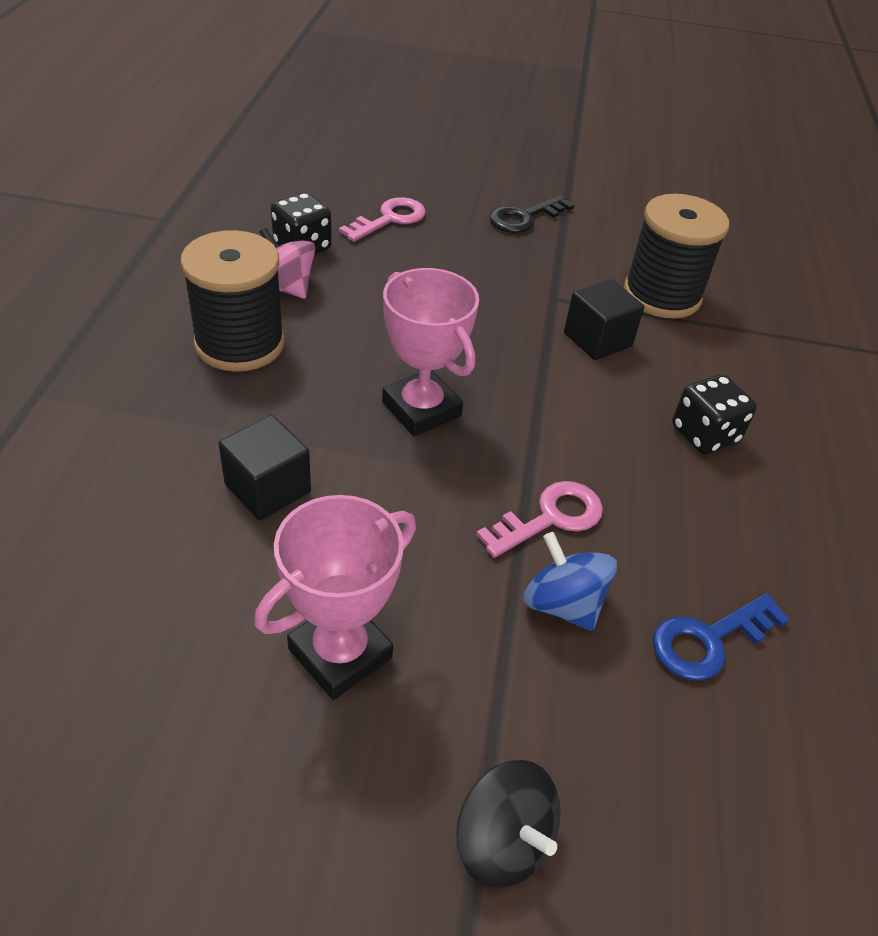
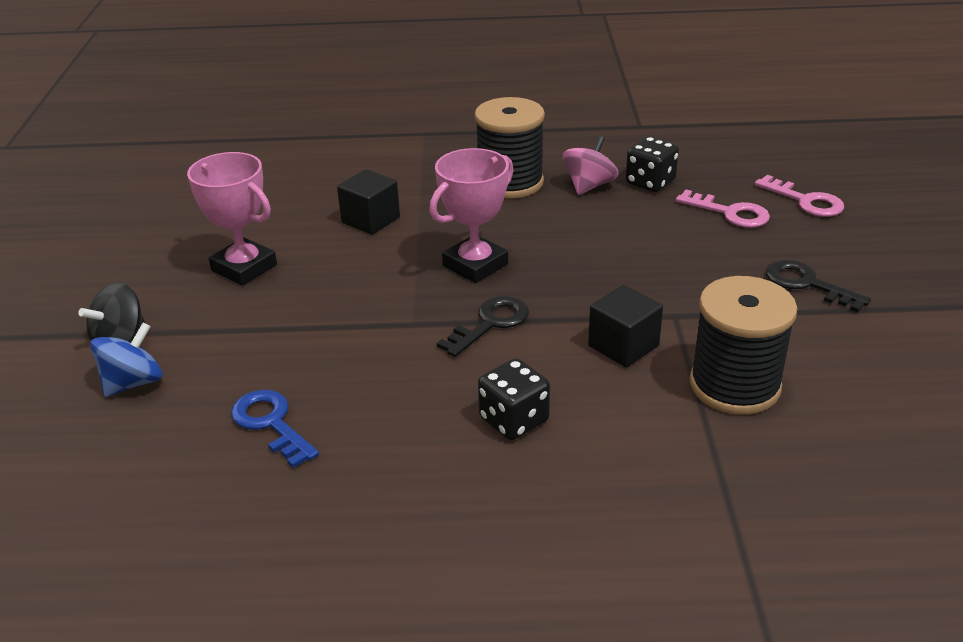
camera: 85 degrees right, 10 degrees down
(543, 420) = (490, 324): none -> black key
(550, 518) = (377, 337): pink key -> pink key (805, 201)
(562, 604) = (295, 349): blue spinning top -> blue spinning top (133, 383)

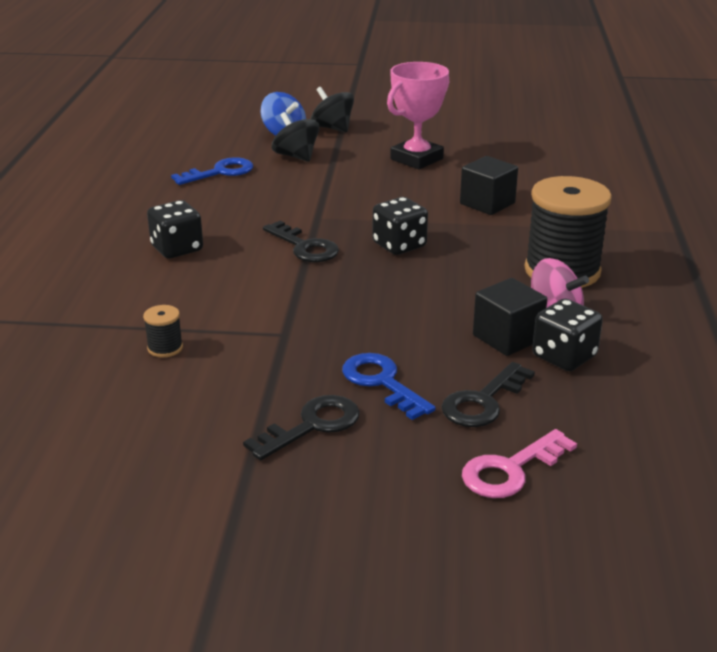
camera: 95 degrees right, 5 degrees down
(221, 361) = (296, 156): none -> black spinning top
(475, 265) = (399, 245): pink trophy -> black dice
(623, 346) = (247, 302): black cube -> black cube (507, 338)
(728, 257) = (382, 382): none -> blue key
(729, 213) = (483, 401): pink key -> black key
(734, 385) = (165, 348): black spool -> black spool, size x0.41

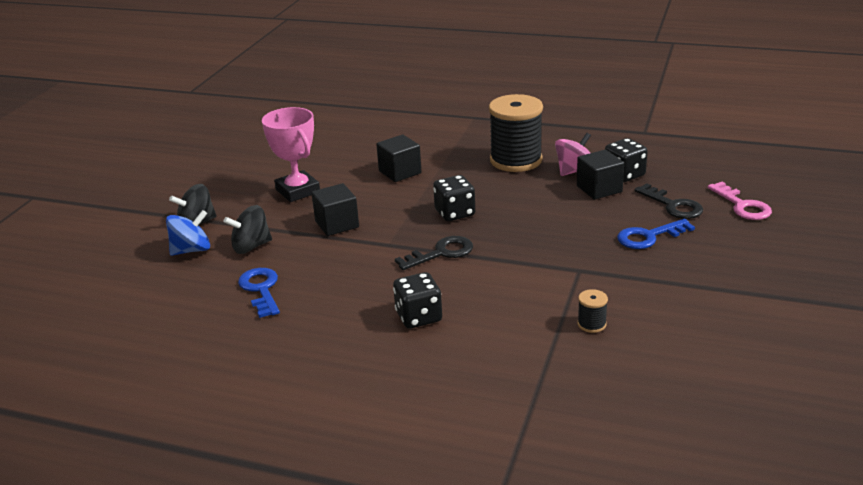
camera: 75 degrees left, 0 degrees up
(312, 426) = (699, 266): black key -> none
(351, 187) = (337, 224): none -> black cube

